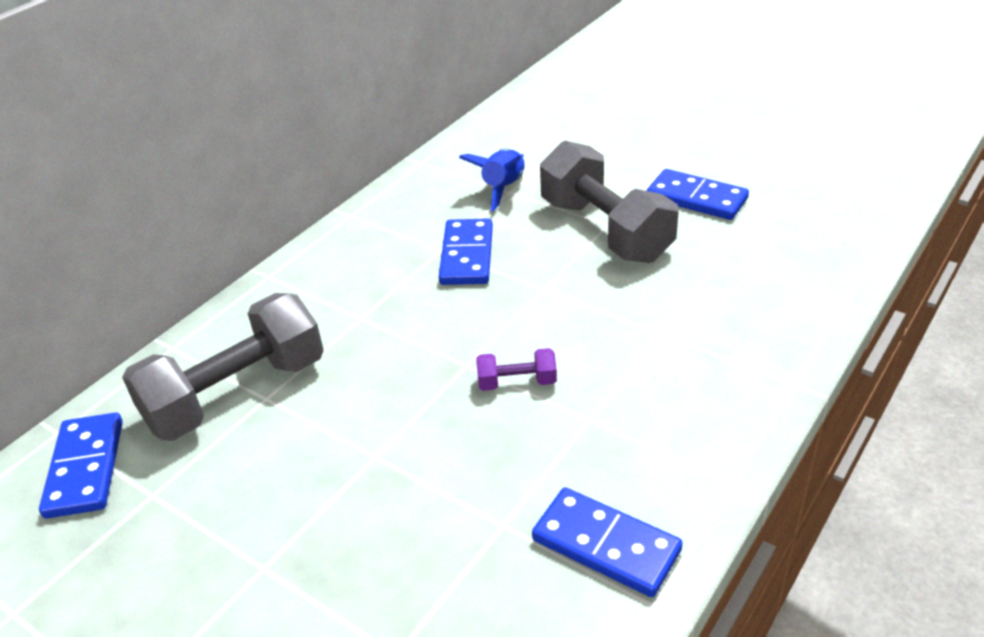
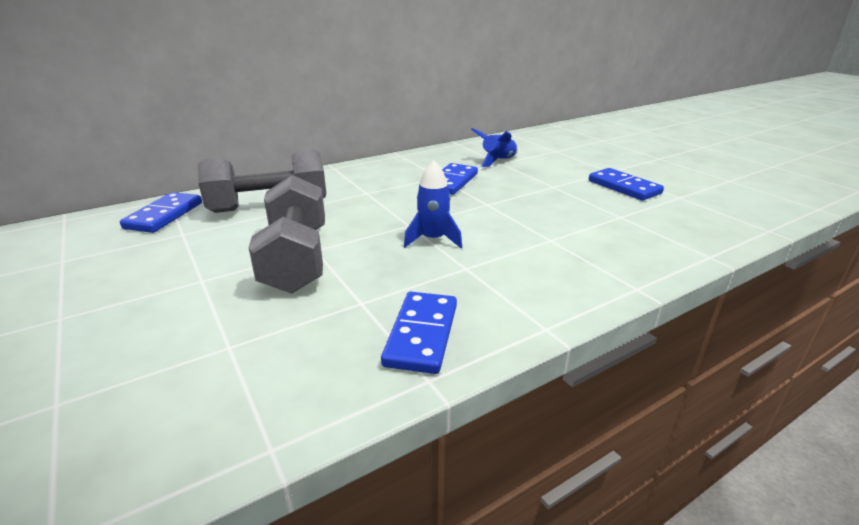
camera: 20 degrees right, 10 degrees down
(517, 382) = (433, 239): purple dumbbell -> blue rocket
(605, 230) = (549, 188): grey dumbbell -> grey dumbbell (296, 259)
(606, 545) = (422, 334): blue domino -> blue domino turned 45 degrees clockwise

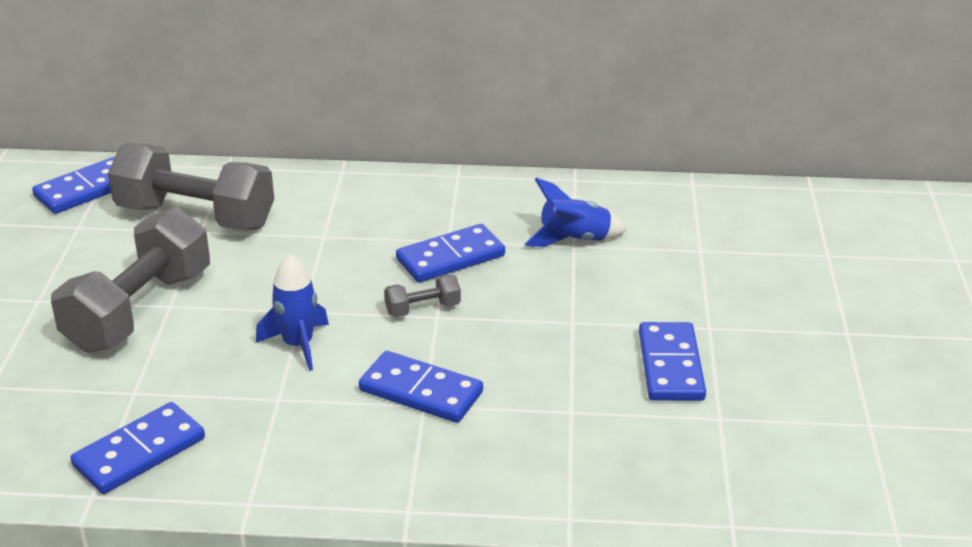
camera: 35 degrees right, 5 degrees up
(474, 203) = (422, 309): none -> grey dumbbell
(538, 235) = (421, 391): none -> blue domino

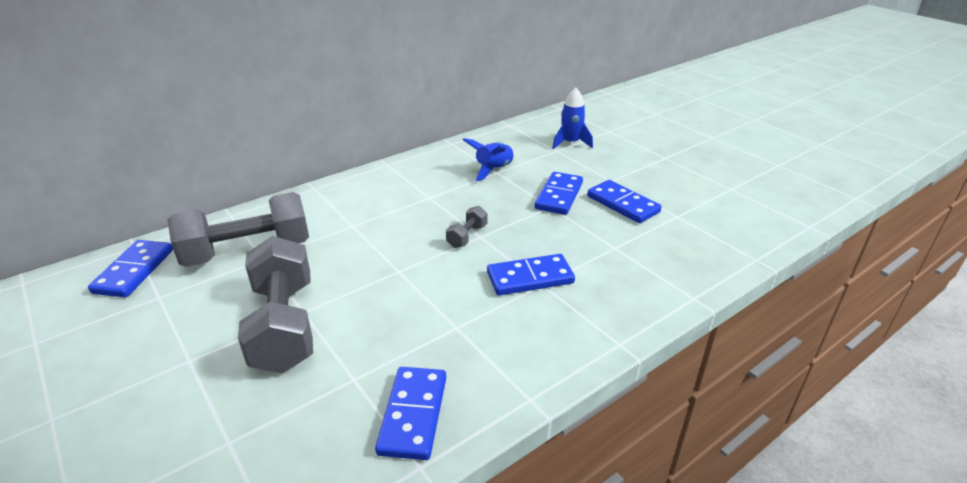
camera: 40 degrees left, 0 degrees up
(298, 345) = (424, 290): blue rocket -> blue rocket (570, 143)
(450, 258) = (443, 204): blue domino -> blue domino (559, 196)

